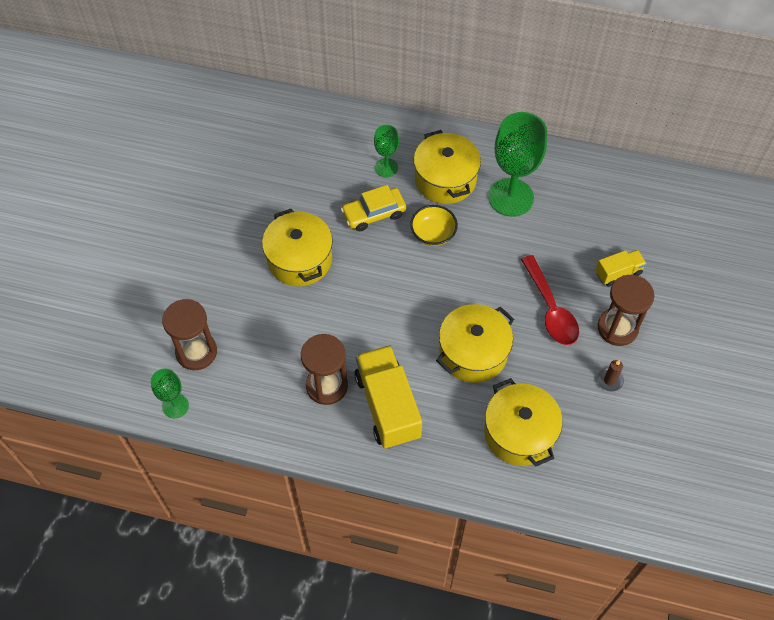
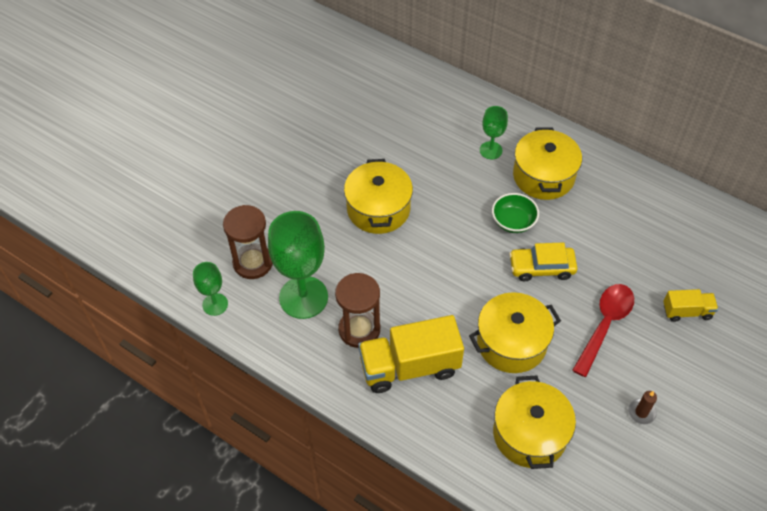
camera: 20 degrees right, 5 degrees down
(374, 214) = (463, 188): yellow car -> yellow car (541, 268)
(387, 406) = (409, 366): yellow truck -> yellow truck turned 105 degrees counterclockwise
(433, 233) = (513, 221): yellow bowl -> green bowl
(511, 197) = (602, 210): green goblet -> green goblet (303, 297)
(550, 309) = (604, 325): red spoon -> red spoon turned 150 degrees counterclockwise
(617, 328) = (667, 364): brown hourglass -> none

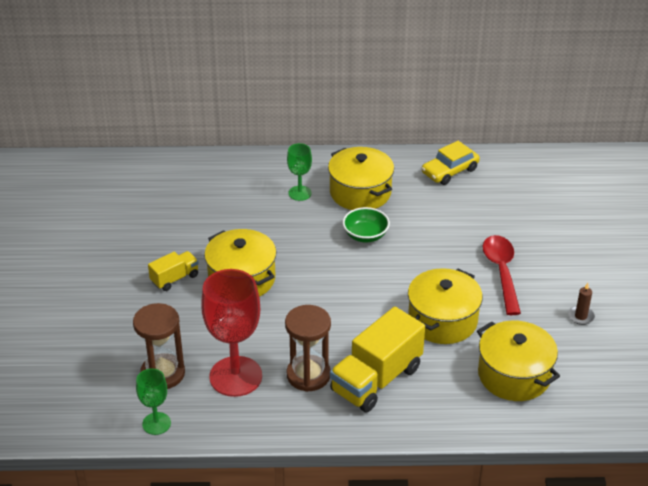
camera: 35 degrees left, 15 degrees down
(303, 297) = (235, 376): green goblet -> red goblet
(541, 268) = (418, 257): yellow car -> yellow car (450, 171)
(687, 311) = (552, 234): yellow truck -> yellow truck (175, 278)

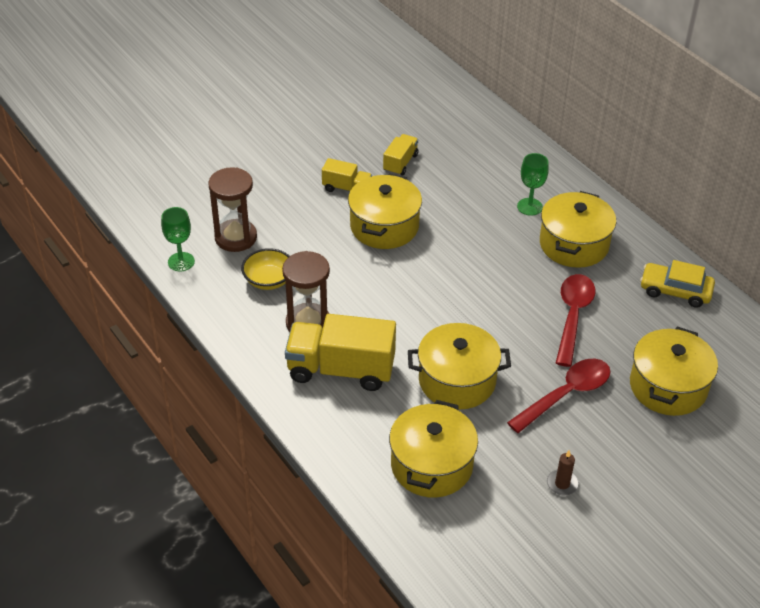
camera: 55 degrees right, 5 degrees up
(178, 234) = (400, 163): none -> yellow truck
(235, 376) = (268, 280): red goblet -> yellow bowl
(365, 235) = (518, 275): green bowl -> none
(430, 230) = (572, 316): none -> red spoon
(533, 221) = (668, 387): none -> yellow pot

